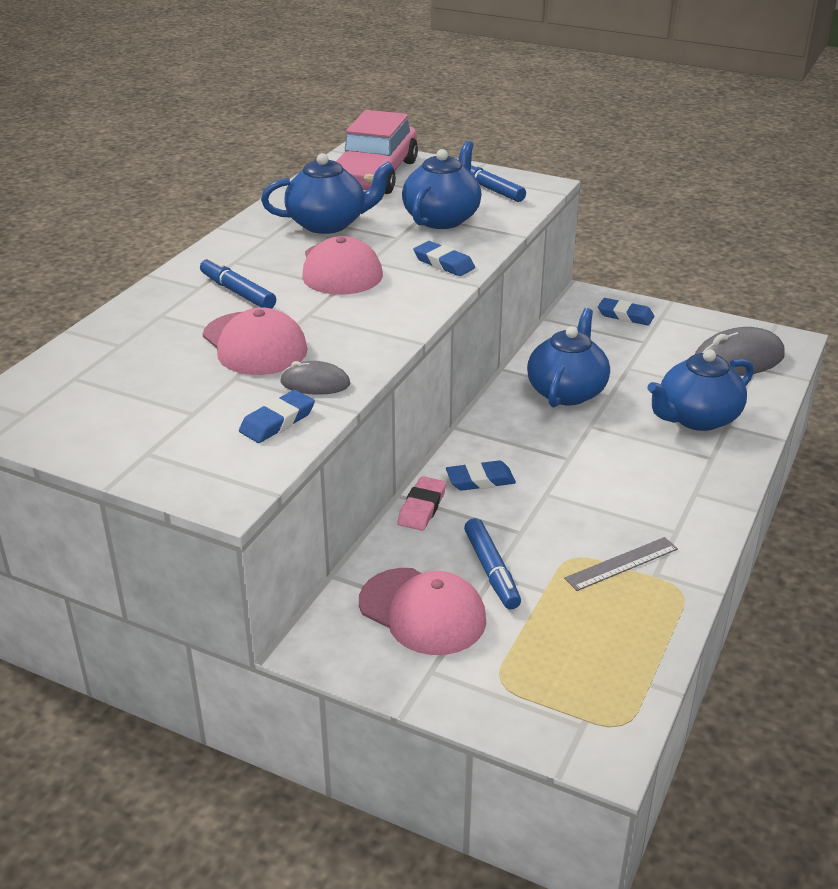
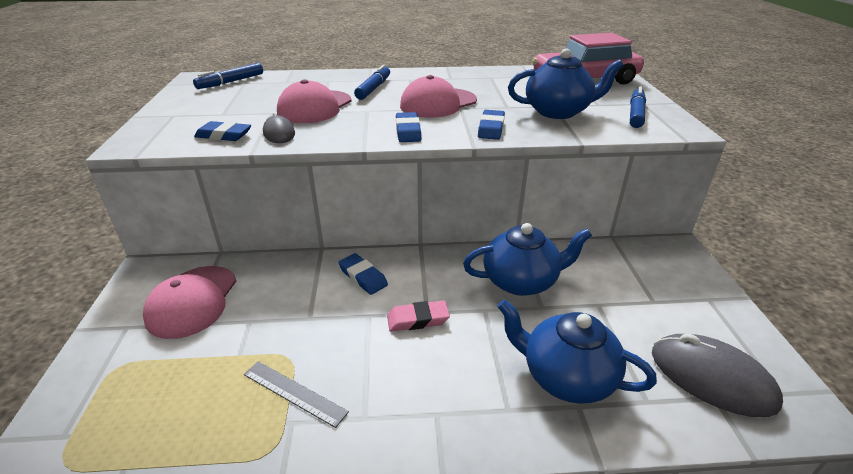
camera: 60 degrees right, 0 degrees up
(328, 224) = (493, 86): blue teapot -> none
(422, 507) = (312, 262): pink eraser -> pink eraser (418, 319)
(491, 570) = (253, 318): blue marker -> blue marker (231, 82)
(625, 315) = (679, 277): blue eraser -> blue eraser (408, 131)

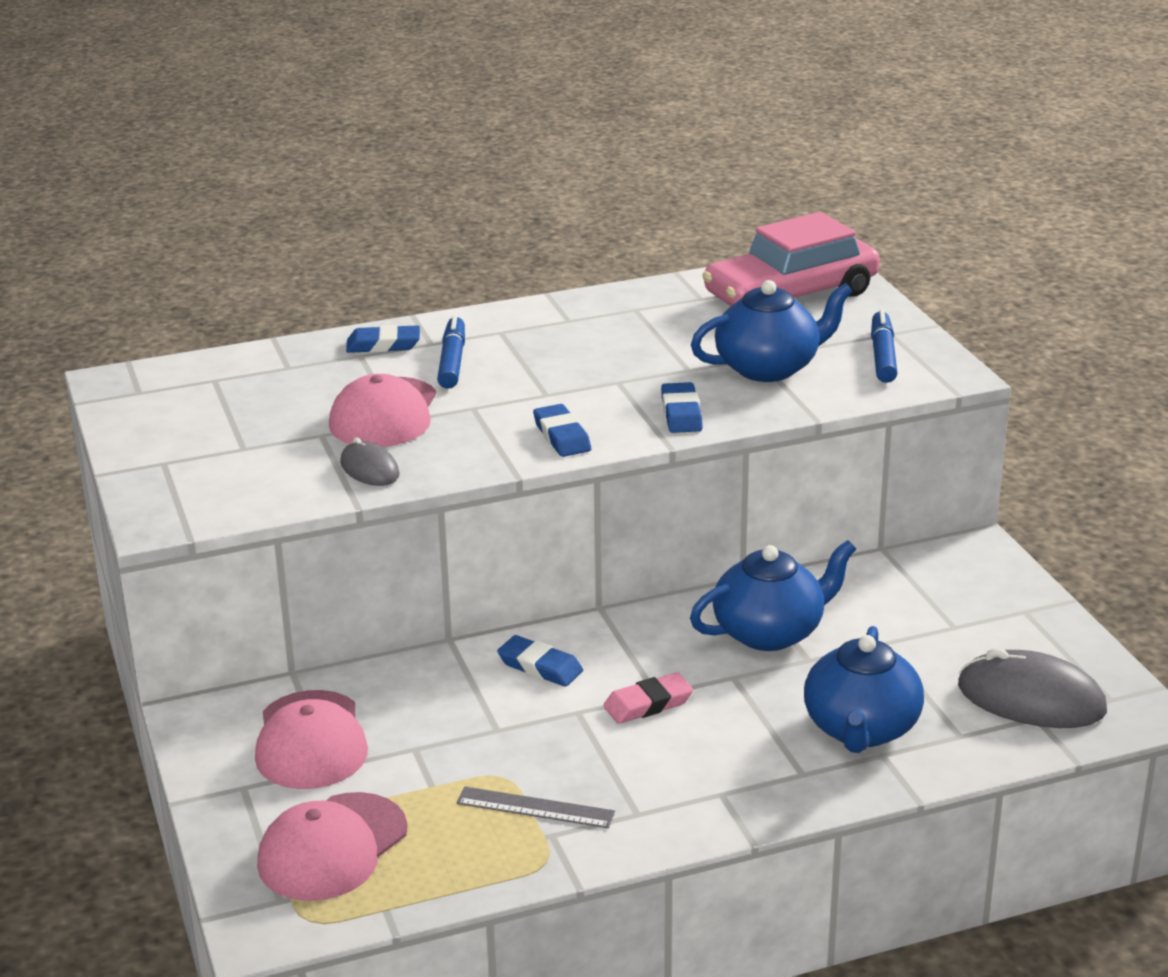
camera: 15 degrees left, 5 degrees down
(224, 135) = (287, 485): blue eraser -> blue eraser (383, 345)
(231, 82) = (189, 382): blue marker -> none
(438, 103) = (577, 378): pink cap -> pink cap (332, 847)
(566, 376) = (861, 729): blue teapot -> blue teapot turned 90 degrees counterclockwise

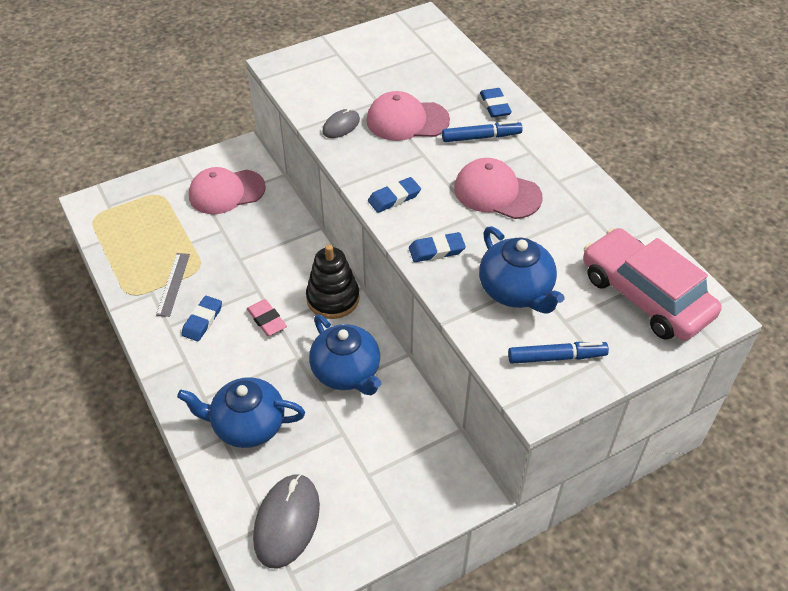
camera: 80 degrees right, 20 degrees up
(332, 847) = (144, 215): pink cap -> pink cap (497, 193)
(540, 666) = (298, 268): blue eraser -> blue eraser (202, 320)
(617, 636) = (333, 298): none -> black stacking toy

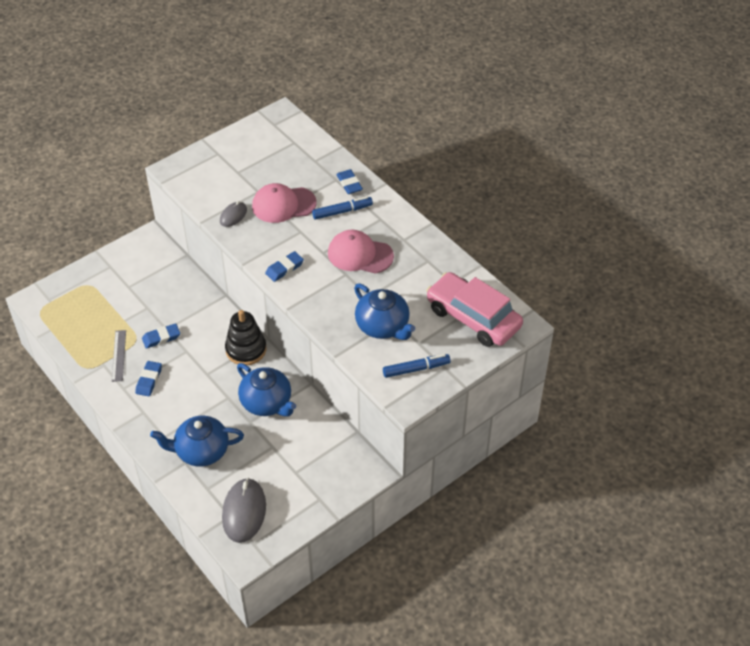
camera: 10 degrees left, 0 degrees up
(226, 192) = (143, 275): pink cap -> none
(267, 320) = (198, 373): pink eraser -> none
(436, 250) = (322, 304): blue eraser -> blue eraser (161, 338)

